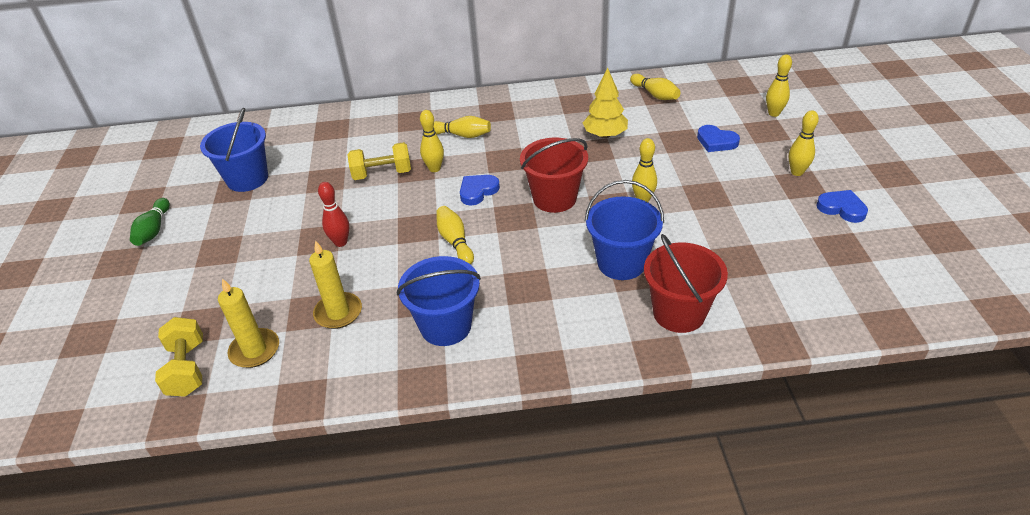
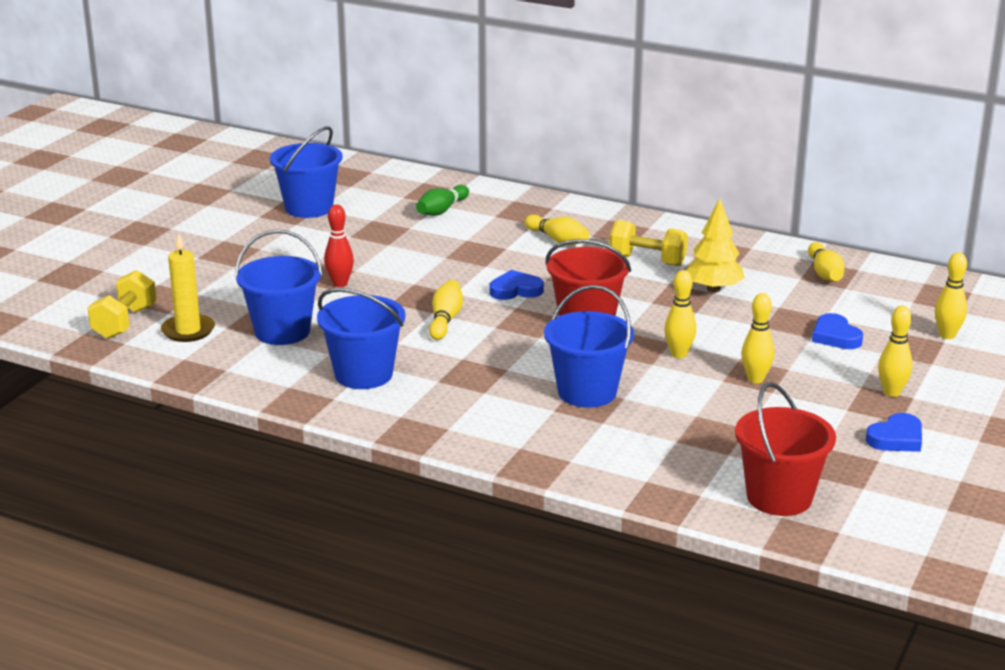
camera: 30 degrees right, 15 degrees down
(154, 230) = (190, 219): green bowling pin -> green bowling pin (442, 210)
(338, 313) = (282, 331): yellow candle -> blue bucket
(382, 174) = (438, 245): yellow dumbbell -> yellow dumbbell (647, 261)
(434, 168) = (495, 258): yellow bowling pin -> yellow bowling pin (755, 379)
(679, 313) = (593, 447): red bucket -> red bucket (779, 497)
(841, 208) = (896, 438): blue heart -> blue heart turned 75 degrees clockwise

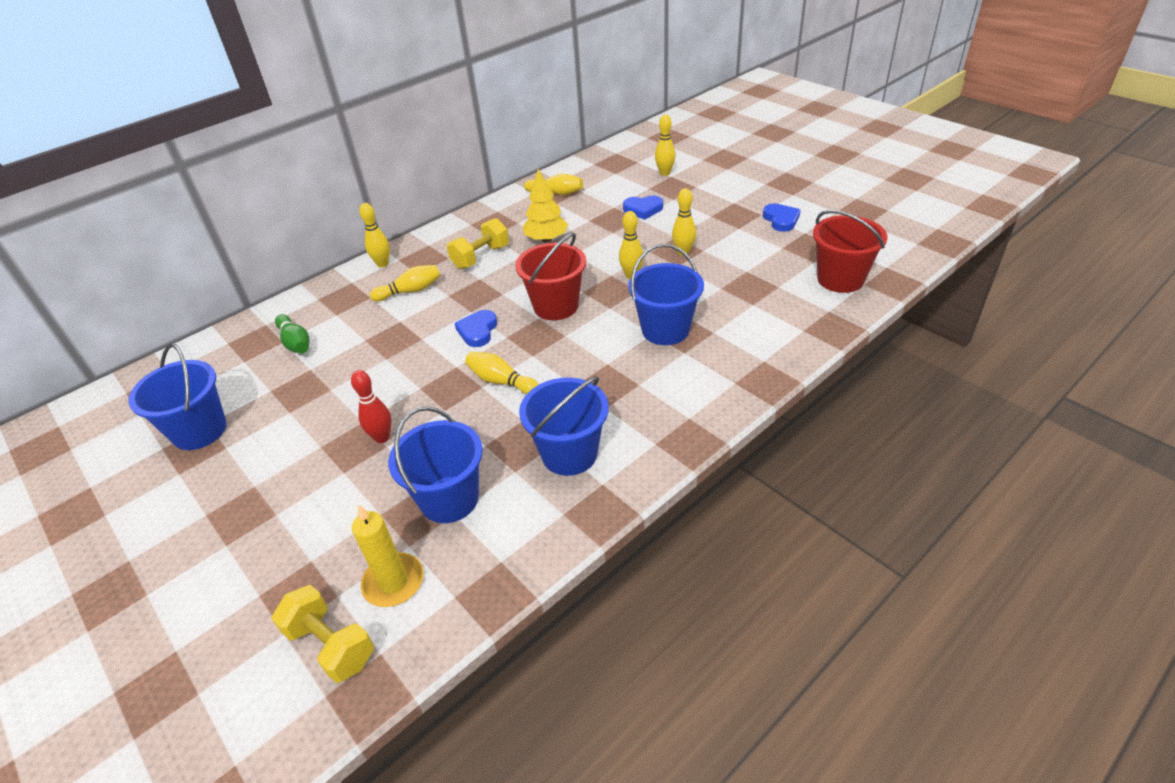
camera: 65 degrees left, 15 degrees up
(892, 392) = (725, 208): yellow bowling pin -> yellow bowling pin (382, 264)

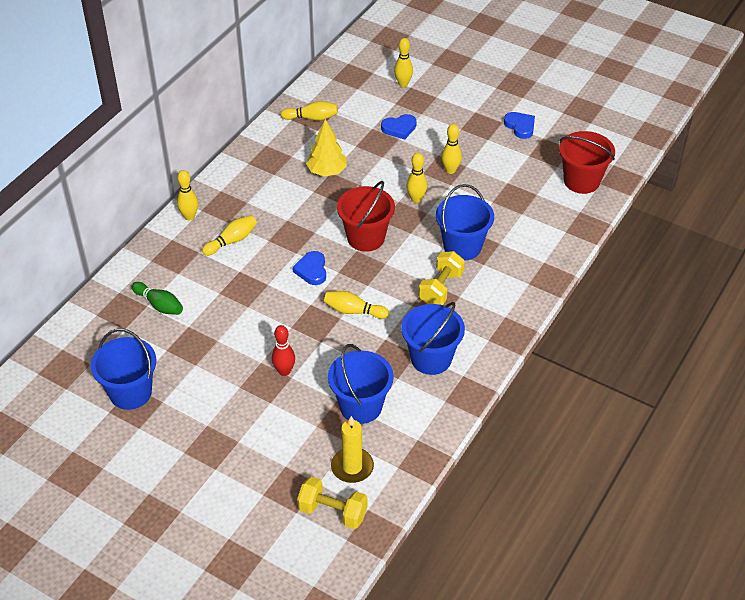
camera: 20 degrees left, 5 degrees up
(481, 257) = (277, 197): yellow dumbbell -> yellow dumbbell (441, 288)

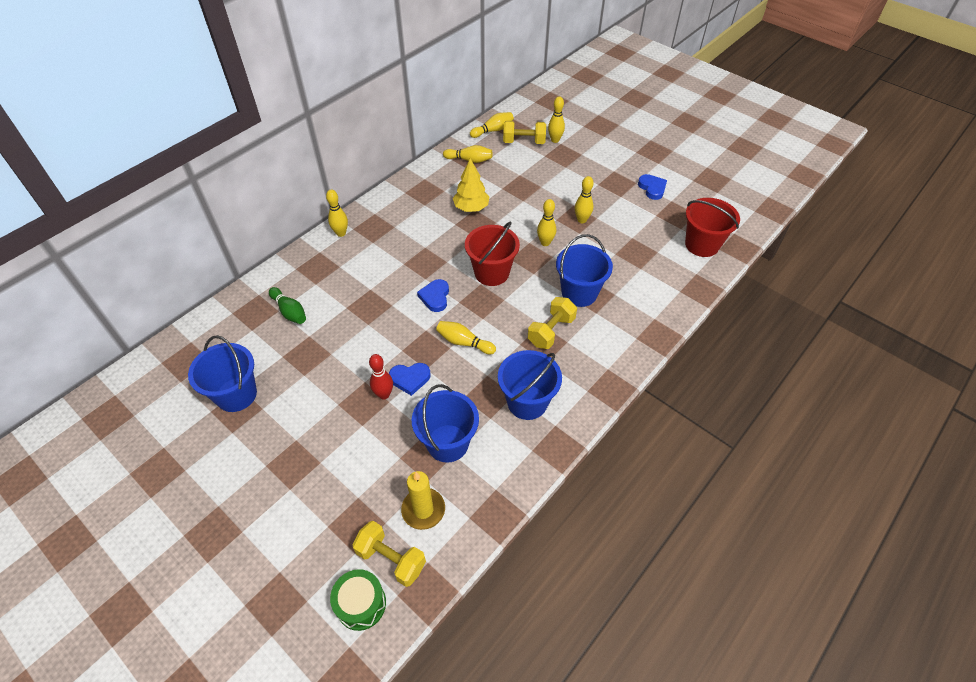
camera: 10 degrees right, 5 degrees up
(232, 241) = (371, 260): yellow bowling pin -> yellow bowling pin (493, 130)
(314, 551) = (361, 604): none -> green drum
(368, 90) = (524, 142): none -> yellow dumbbell
(399, 128) = (543, 177): blue heart -> blue heart (410, 379)

